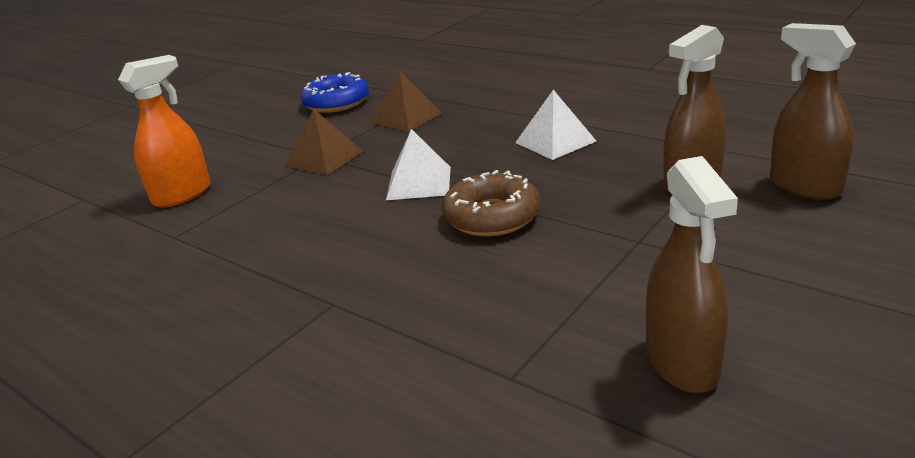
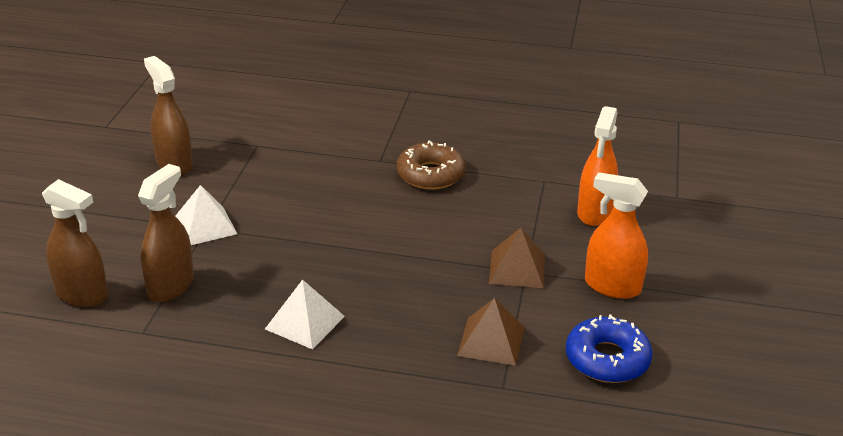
camera: 150 degrees right, 5 degrees up
(266, 139) = (612, 286): none -> orange spray bottle
(419, 183) = (400, 254): white pyramid -> white pyramid (205, 226)
(492, 217) = (318, 231): brown donut -> brown donut (430, 174)

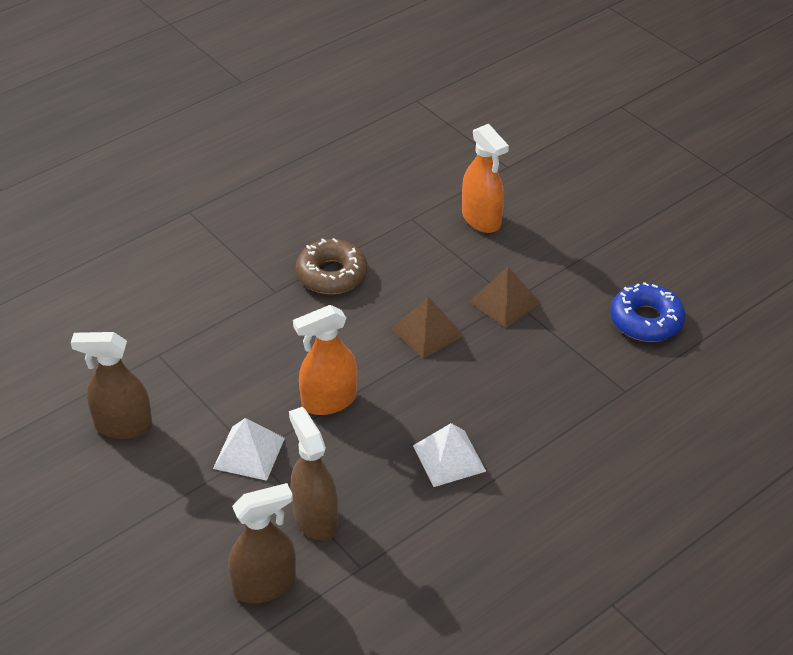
camera: 50 degrees left, 10 degrees up
(491, 341) = (572, 366): brown pyramid -> brown pyramid (427, 332)
(612, 286) = (573, 267): orange spray bottle -> orange spray bottle (328, 401)

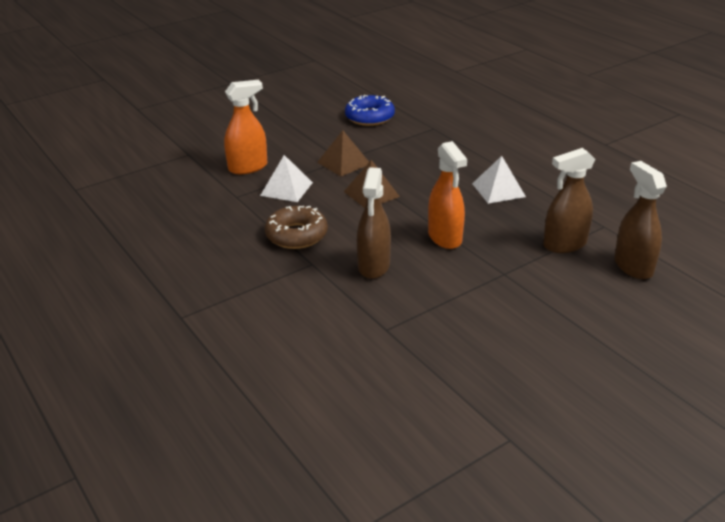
camera: 85 degrees left, 10 degrees down
(123, 426) = (478, 347): brown spray bottle -> brown spray bottle (374, 266)
(249, 453) = (503, 275): white pyramid -> white pyramid (286, 189)

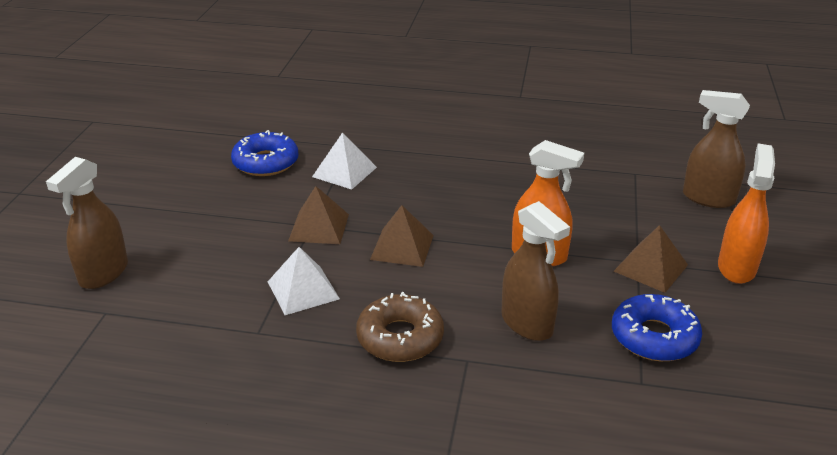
camera: 45 degrees left, 0 degrees up
(248, 167) = (215, 288): orange spray bottle -> orange spray bottle (736, 267)
(437, 314) = (654, 337): none -> blue donut
(498, 190) = (507, 182): white pyramid -> white pyramid (344, 172)
(506, 281) = (651, 268): none -> brown pyramid
(564, 244) = (635, 206): brown spray bottle -> brown spray bottle (103, 273)

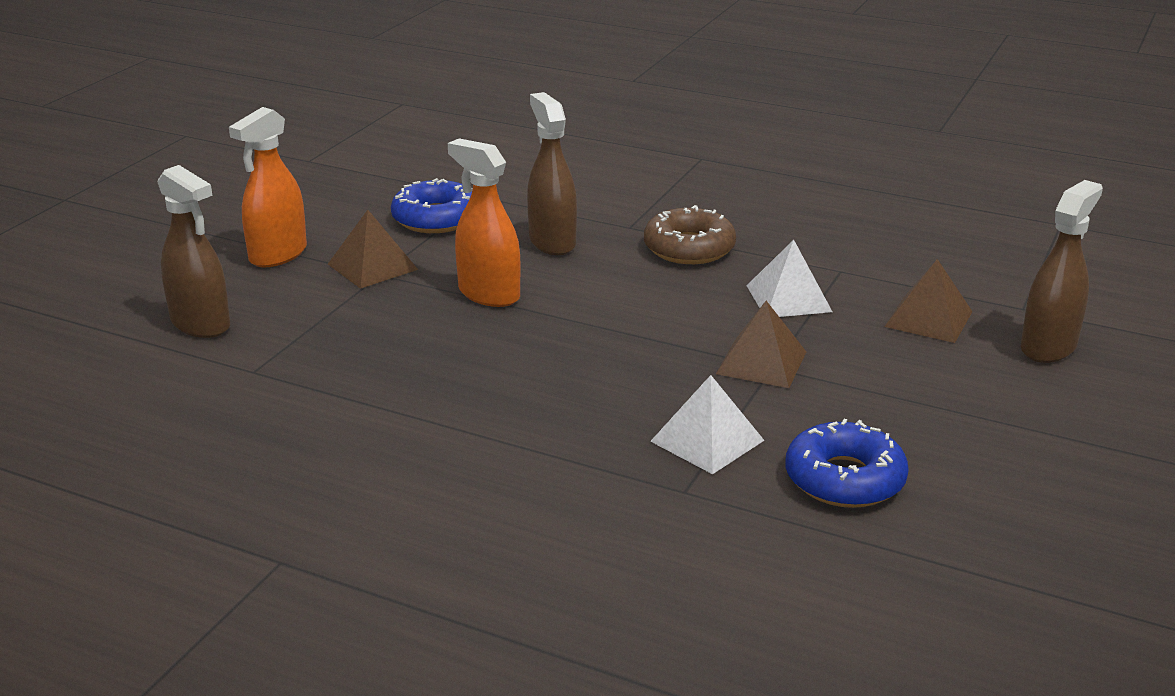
camera: 165 degrees left, 5 degrees down
(402, 247) = (654, 324): brown pyramid -> brown pyramid (929, 319)

